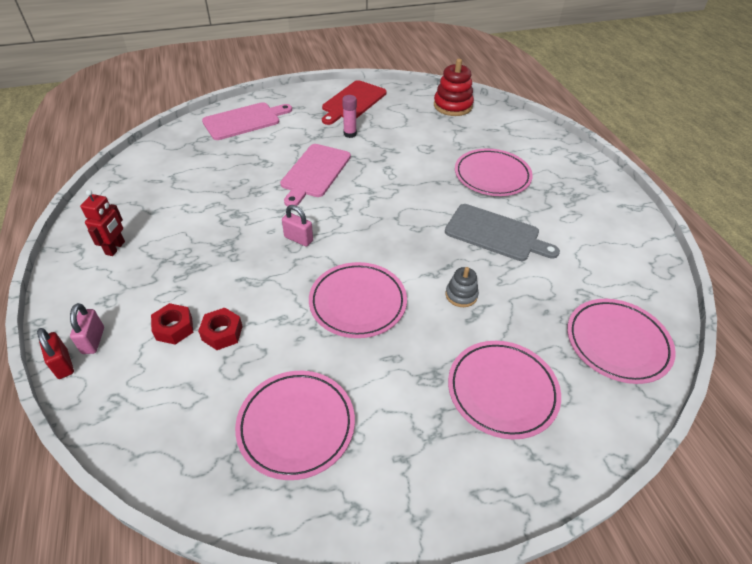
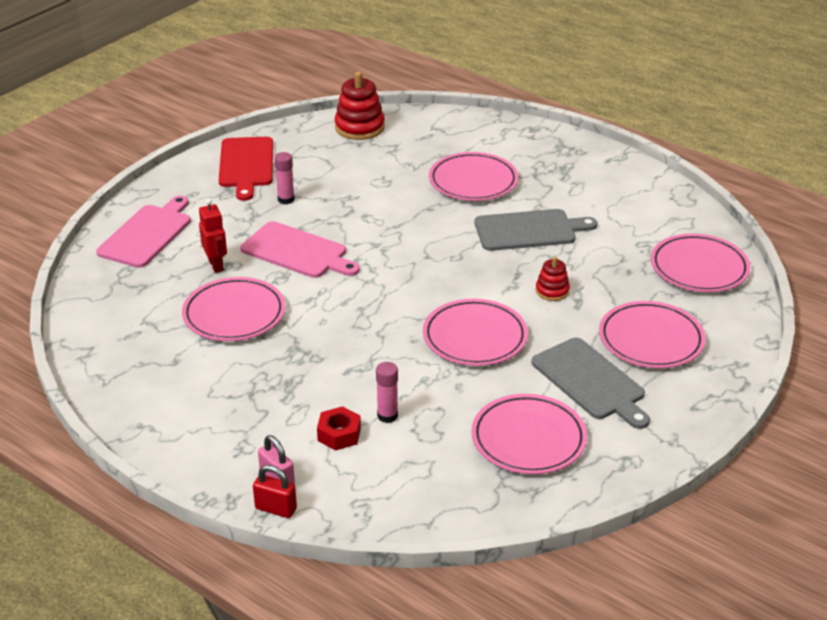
camera: 35 degrees left, 10 degrees down
(115, 248) = (184, 408): red robot -> red robot (216, 265)
(222, 333) = (387, 416): red nut -> pink glue stick
(225, 197) = (234, 314): none -> pink plate
(298, 239) = (358, 315): pink padlock -> none
(315, 172) = (297, 252): pink cutting board -> pink cutting board turned 45 degrees counterclockwise
(406, 401) = (591, 381): none -> grey cutting board
(461, 295) = (552, 291): grey stacking toy -> red stacking toy

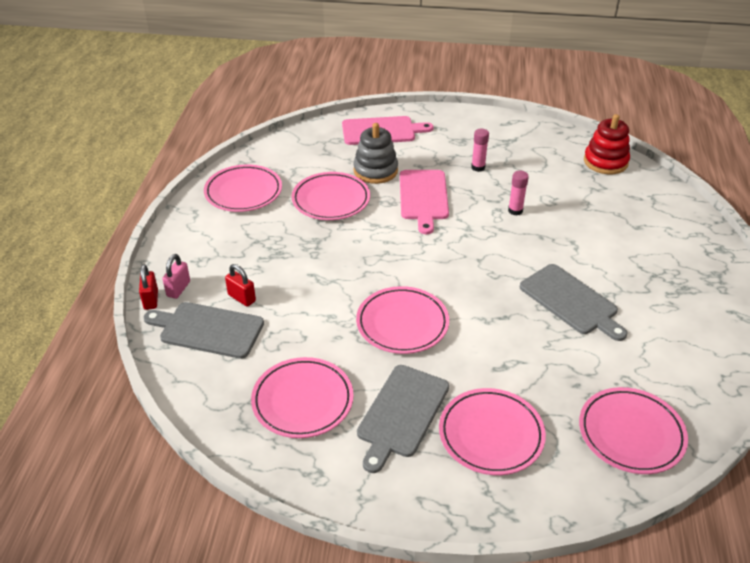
camera: 60 degrees right, 5 degrees up
(216, 265) = (375, 171): red robot -> grey stacking toy
(246, 165) = (499, 134): red cutting board -> none
(339, 434) = (242, 298): red nut -> red padlock
(368, 476) = (208, 329): none -> grey cutting board
(387, 416) = (277, 313): pink glue stick -> pink glue stick (515, 211)
(473, 181) = (603, 245): pink plate -> pink plate (243, 192)
(552, 291) = (501, 345): red stacking toy -> none

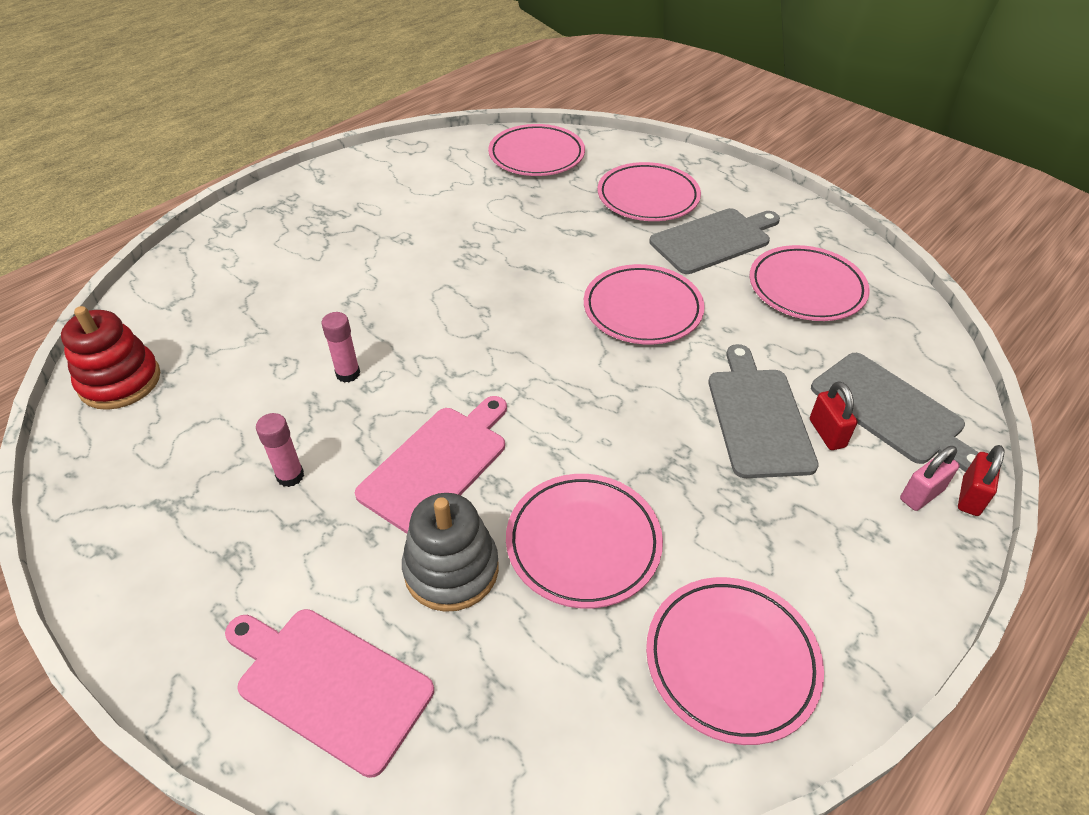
camera: 145 degrees left, 5 degrees up
(571, 301) = (443, 250): grey cutting board -> grey cutting board (758, 417)

